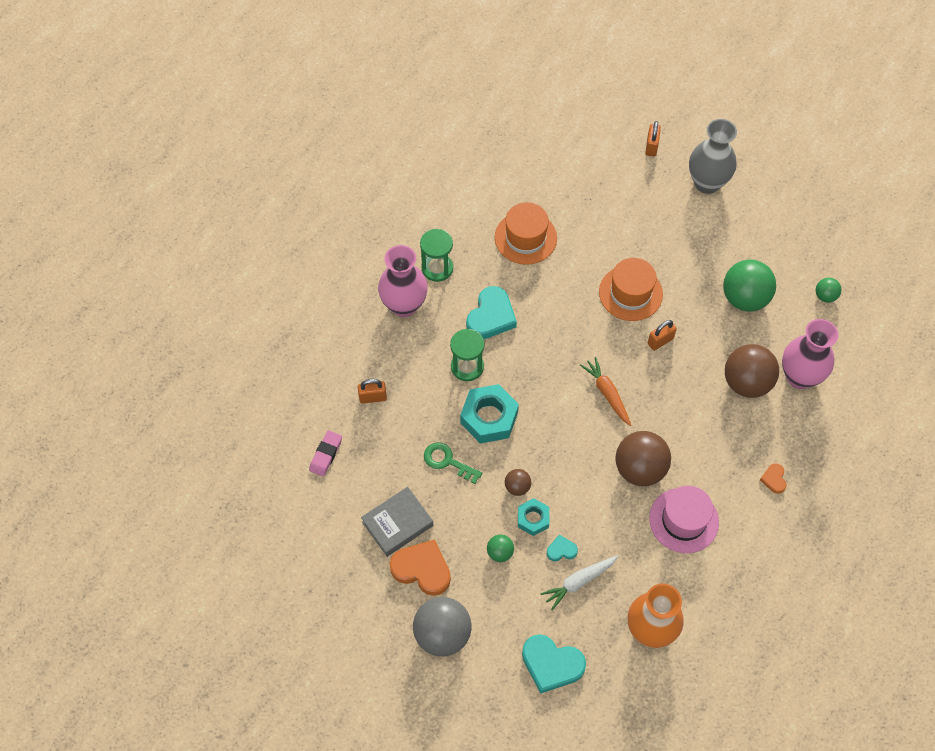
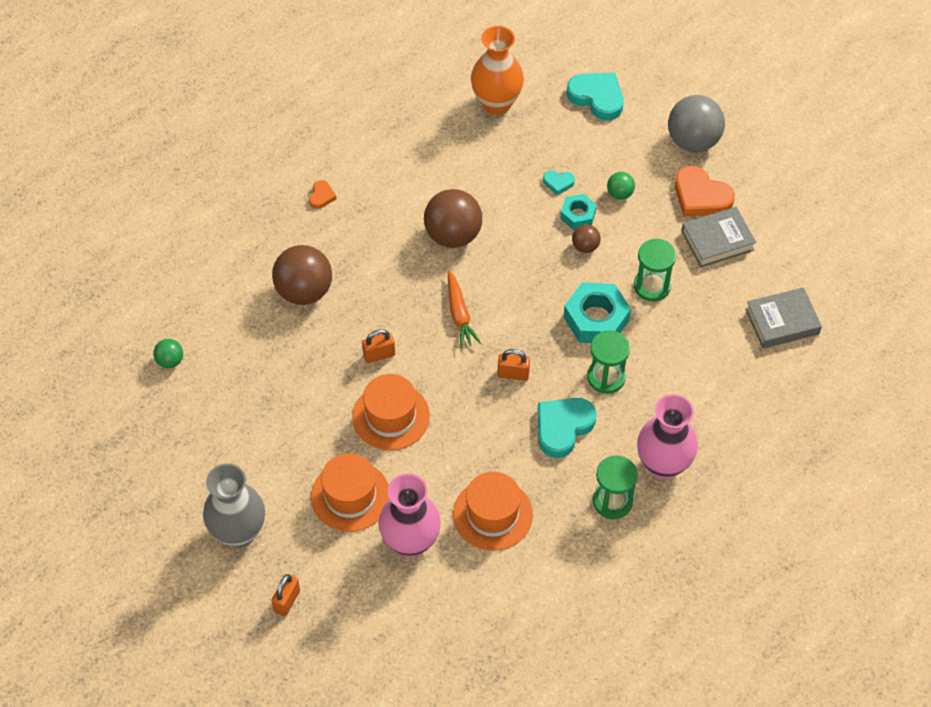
camera: 165 degrees left, 5 degrees down
(326, 454) = (782, 322): pink eraser -> grey book
(373, 397) = (720, 368): orange padlock -> orange padlock (513, 374)
(448, 461) = (652, 286): green key -> green hourglass
(579, 582) = (550, 153): white carrot -> none
(637, 226) = (350, 496): none -> orange hat
(684, 520) = (427, 181): pink hat -> none
(744, 298) = (262, 380): green ball -> none
(800, 376) = (244, 284): pink vase -> pink vase (410, 542)

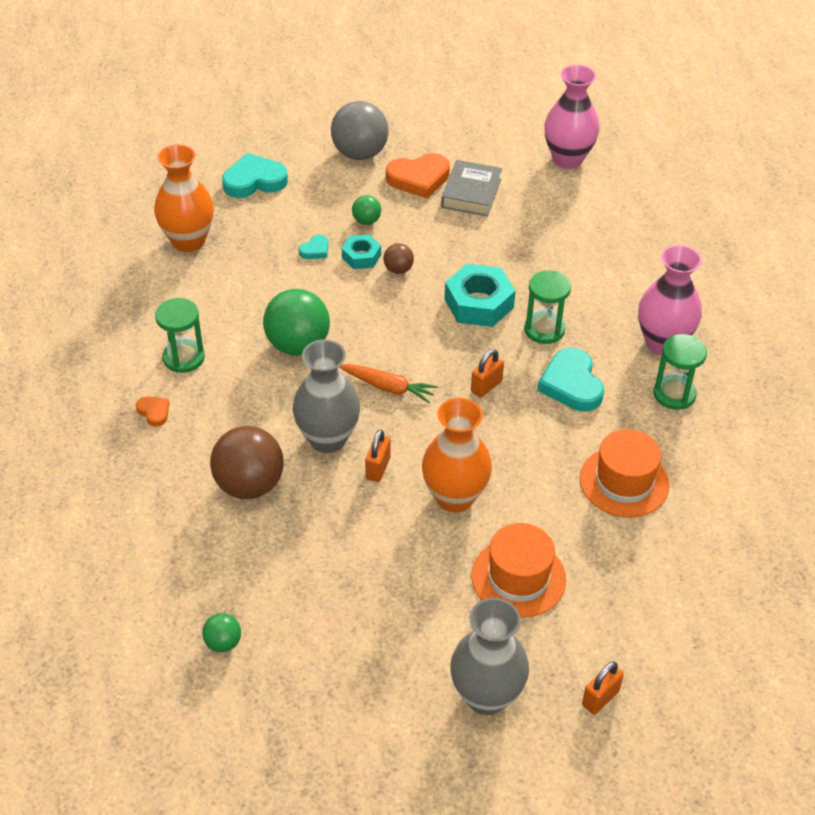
camera: 55 degrees left, 10 degrees down
(287, 601) = (600, 698): orange padlock -> orange padlock turned 75 degrees clockwise
(381, 309) = (327, 439): none -> grey vase
(391, 416) = (454, 497): orange hat -> orange vase
(410, 542) = (607, 559): pink vase -> pink vase (567, 159)
(453, 235) = (298, 345): brown ball -> green ball
(652, 286) = (478, 253): green hourglass -> green hourglass (183, 358)
(782, 322) = (583, 201): grey book -> none

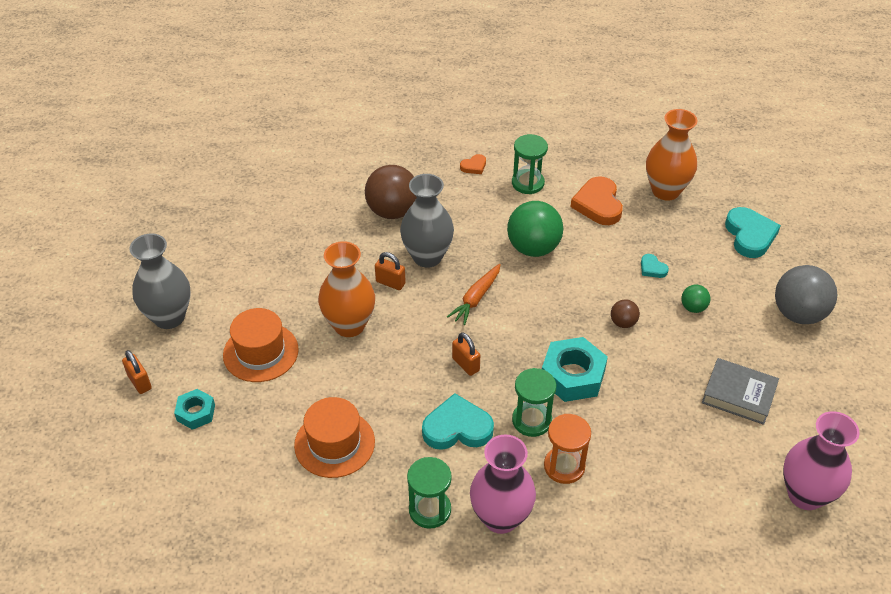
camera: 100 degrees right, 0 degrees up
(223, 642) = (263, 191): green ball -> none
(361, 256) = (642, 299): turquoise nut -> turquoise nut (196, 413)
(418, 179) = (760, 355): orange heart -> orange heart (598, 204)
(590, 304) = (564, 466): none -> orange hourglass

